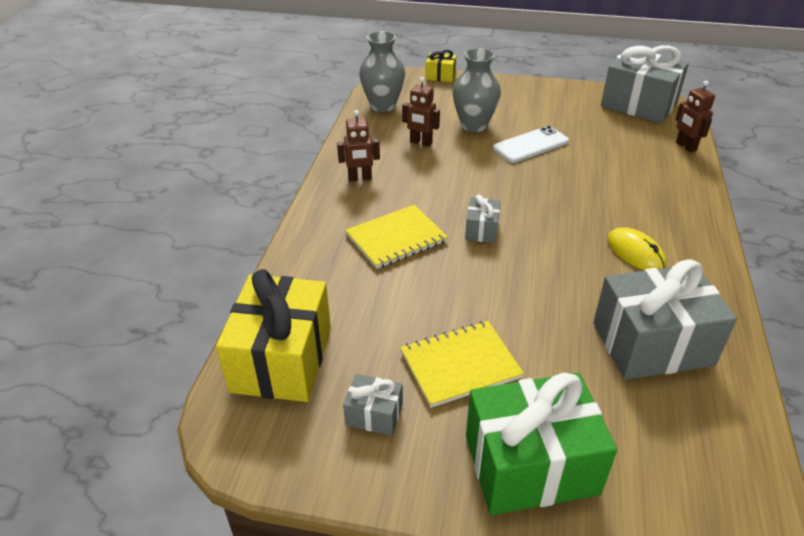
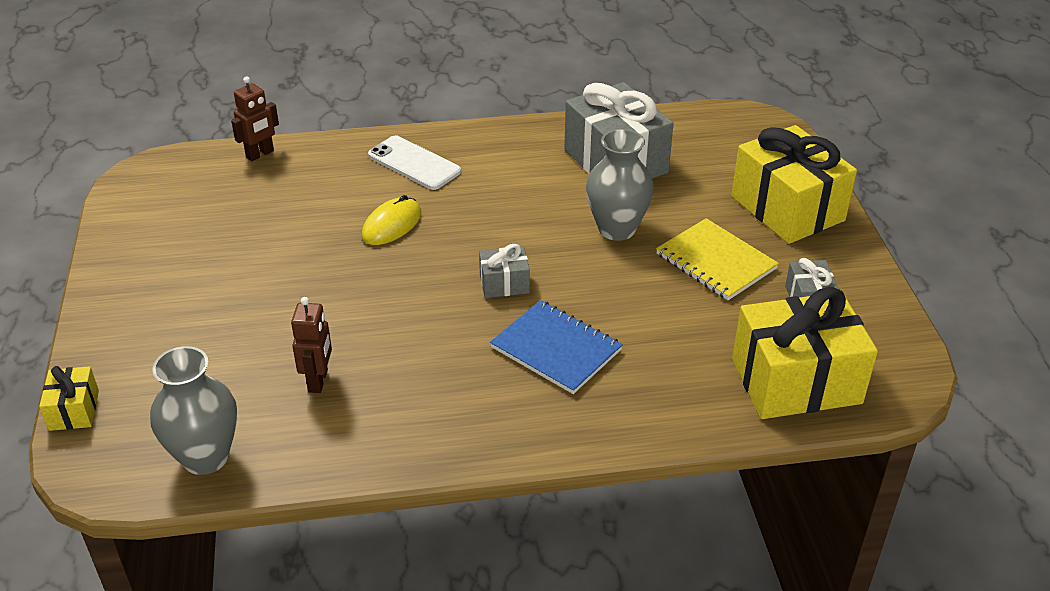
camera: 110 degrees left, 0 degrees up
(360, 178) = (440, 420): brown robot -> none
(396, 238) = (556, 349): yellow notebook -> blue notebook
(474, 125) = (249, 336): grey vase -> grey vase (617, 229)
(530, 145) = (293, 273): white phone -> white phone (414, 163)
(531, 464) = (787, 208): green gift -> yellow gift
(635, 252) = (490, 177): yellow mouse -> yellow mouse (391, 225)
(639, 104) = (152, 193): grey gift -> none

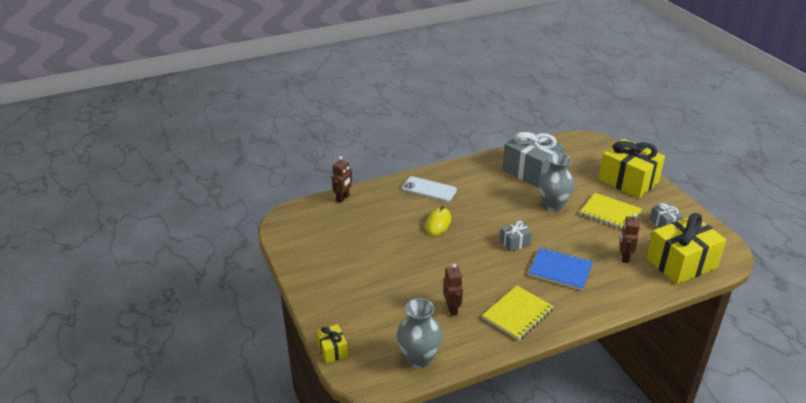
camera: 15 degrees left, 5 degrees down
(427, 413) = (517, 314): none -> yellow notebook
(691, 348) = (624, 257): none -> brown robot

